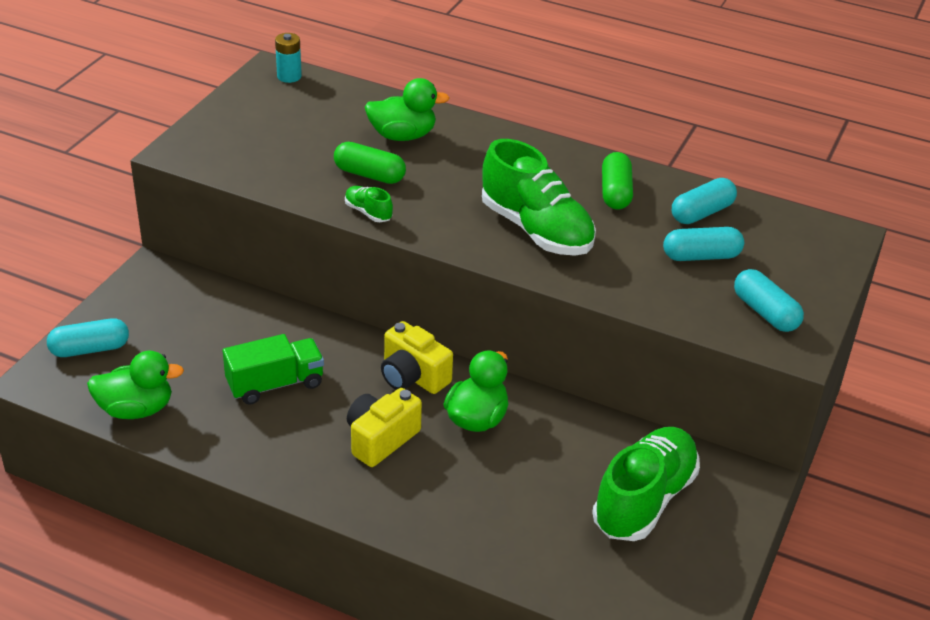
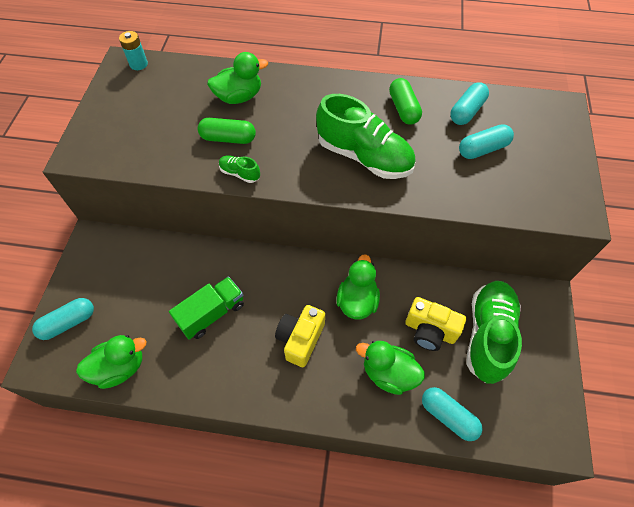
camera: 15 degrees left, 20 degrees up
(413, 376) = (302, 278): yellow camera -> yellow camera (430, 331)
(483, 503) = (388, 373): none -> green duck
(765, 312) = (545, 187): turquoise capsule -> turquoise capsule (448, 416)

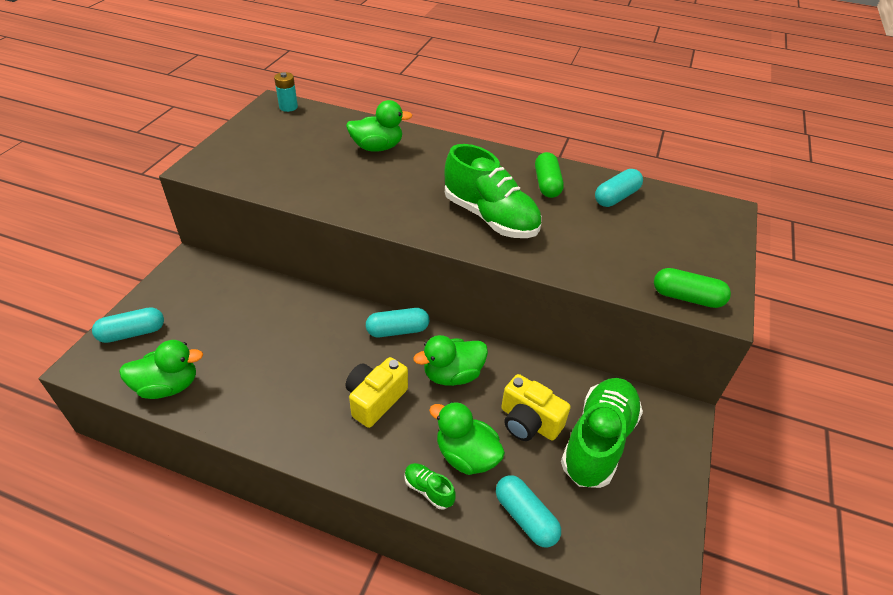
camera: 10 degrees right, 15 degrees down
(212, 313) = (286, 355): green truck -> none
(228, 138) = (353, 179): green capsule -> green capsule (687, 297)
(240, 173) = (353, 210): green shoe -> green shoe (428, 490)
(357, 301) = (452, 375): green duck -> green duck turned 135 degrees counterclockwise
(483, 149) = (624, 232): turquoise capsule -> turquoise capsule (397, 330)

